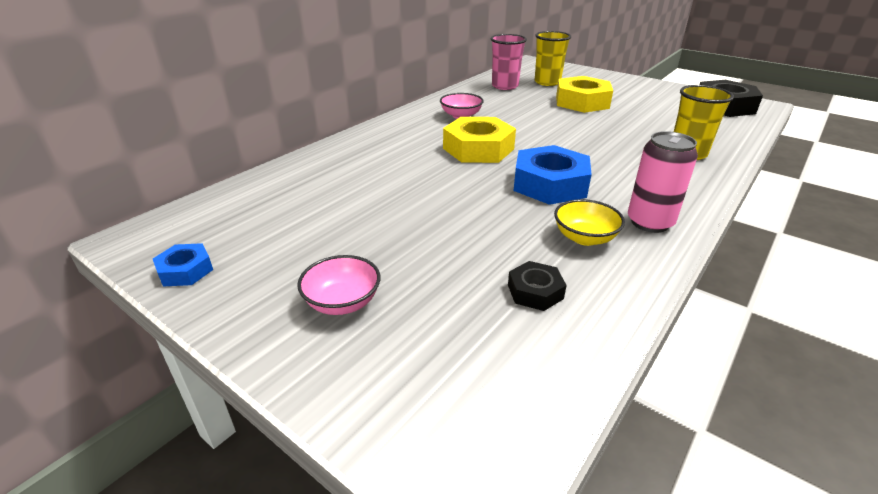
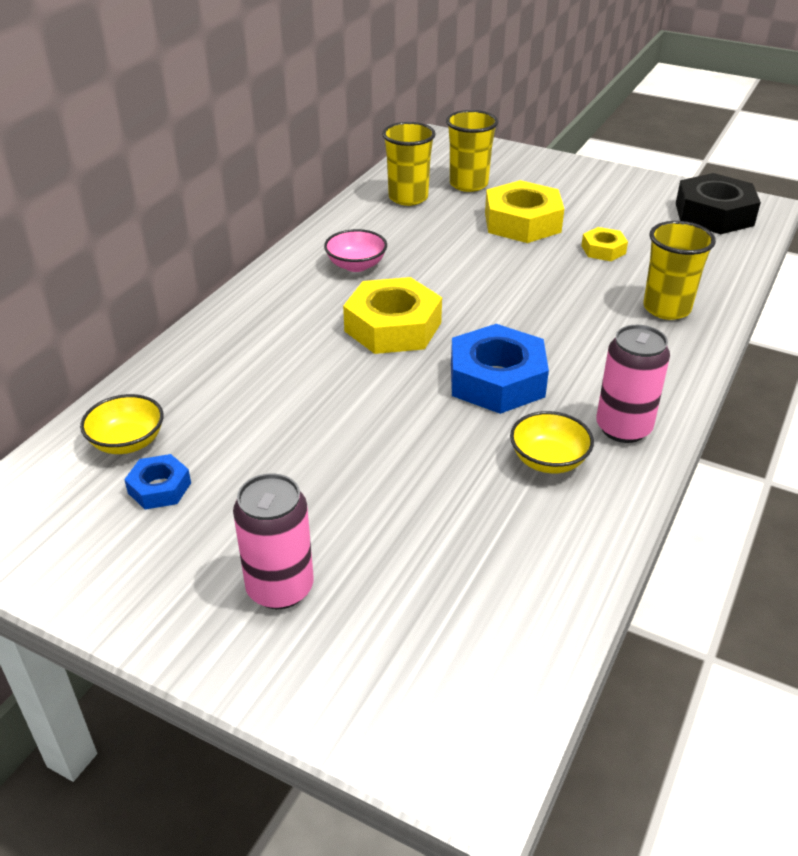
camera: 10 degrees left, 5 degrees up
(185, 270) = (67, 570): blue nut -> blue nut (159, 488)
(267, 196) = (127, 442): none -> yellow bowl
(342, 302) = (280, 588): pink bowl -> pink can
(505, 86) = (408, 198): pink cup -> yellow cup
(535, 291) = (500, 544): black nut -> none
(639, 119) = (603, 250): none -> yellow nut

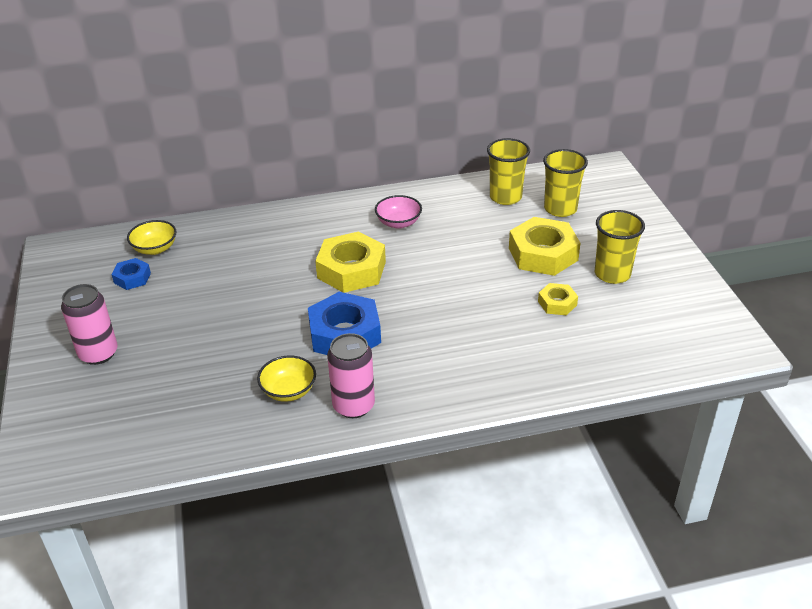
camera: 50 degrees right, 0 degrees up
(666, 308) = (517, 364): yellow cup -> yellow cup (612, 274)
(714, 214) = (690, 329): black nut -> none

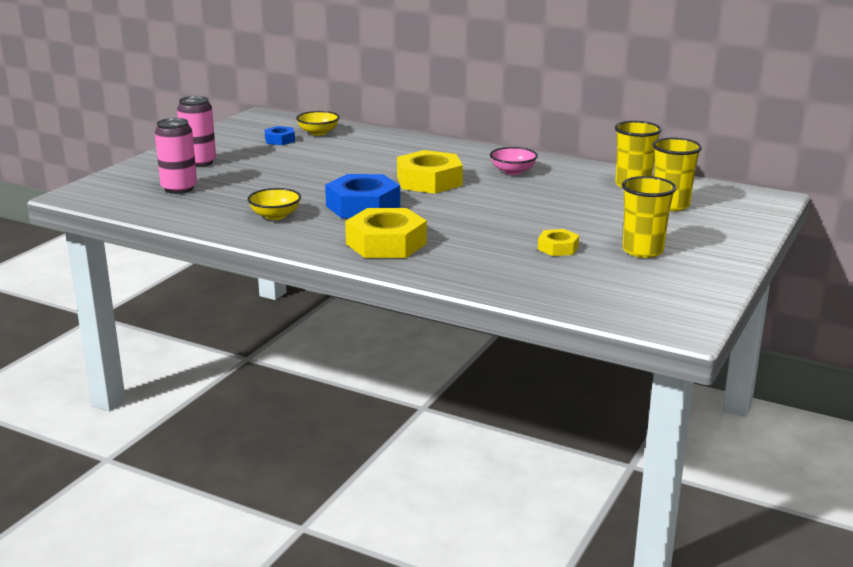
camera: 40 degrees right, 15 degrees down
(353, 406) = (302, 237): pink can -> pink can (179, 188)
(543, 254) = (601, 222): yellow nut -> yellow nut (386, 243)

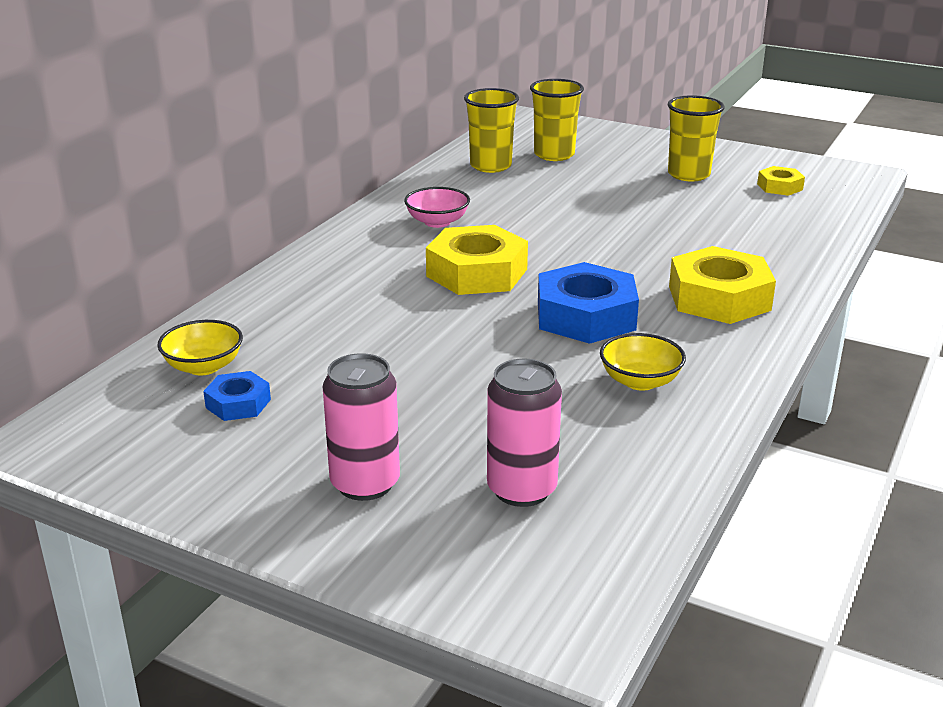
camera: 90 degrees left, 5 degrees up
(558, 248) = (696, 209): yellow nut -> yellow nut (779, 187)

